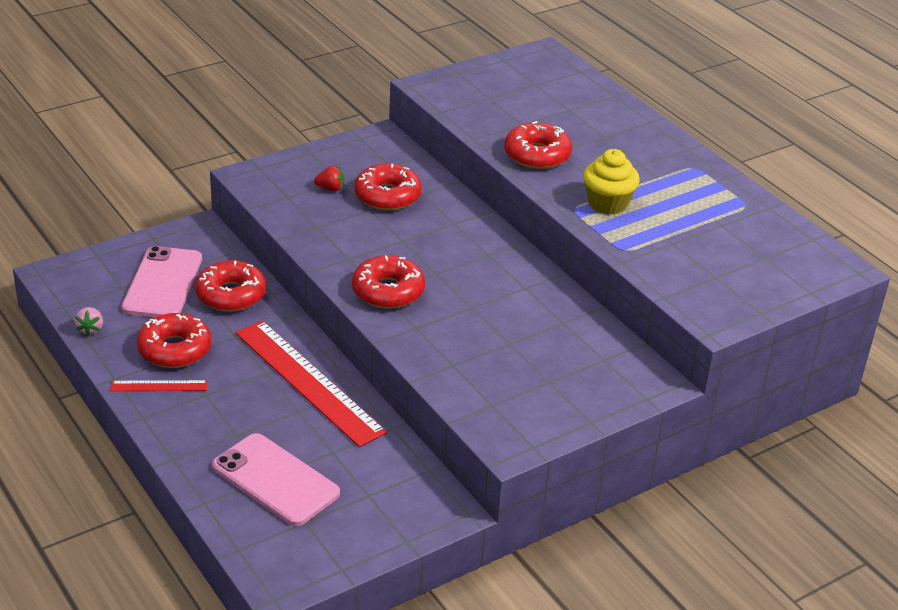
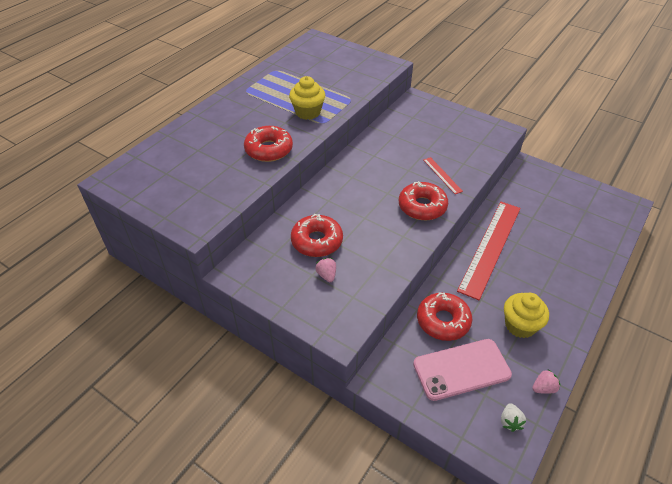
camera: 110 degrees left, 10 degrees up
(81, 290) = (510, 421): none -> white strawberry
(159, 386) = (557, 316): red ruler -> red ruler (442, 175)
(175, 349) = (520, 325): red donut -> yellow cupcake
(275, 480) = (572, 231): pink phone -> none
(330, 188) = (326, 275): red strawberry -> pink strawberry

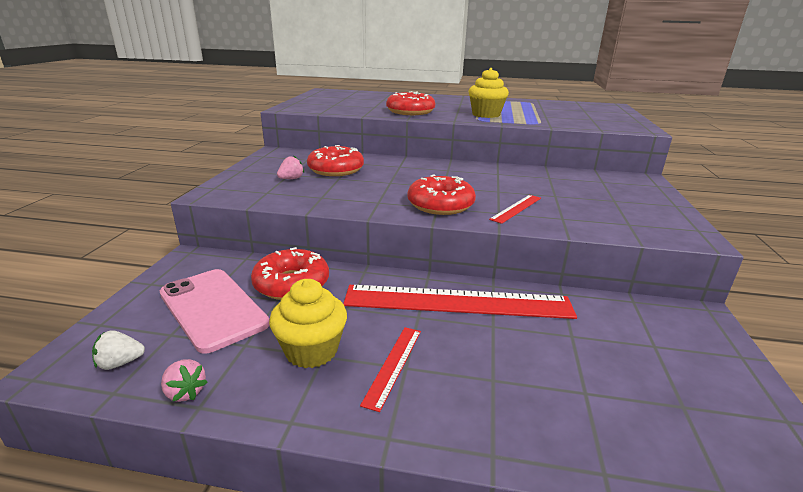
camera: 65 degrees right, 20 degrees down
(540, 294) = (393, 365): none -> red ruler

